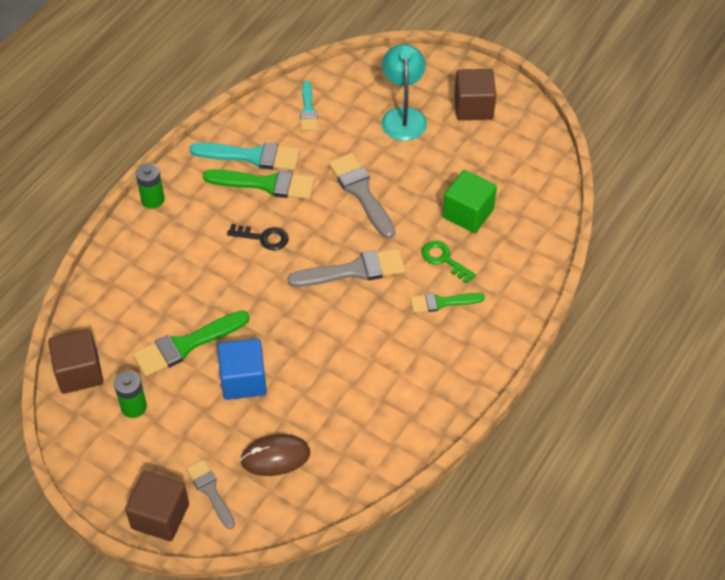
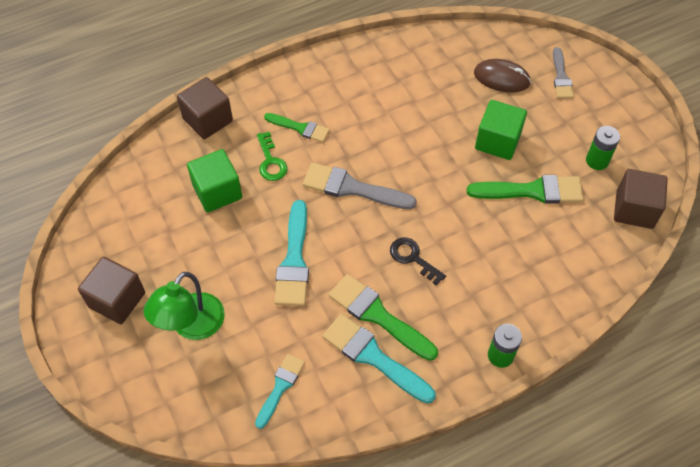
camera: 150 degrees left, 5 degrees up
(160, 516) = (605, 77): brown cube -> brown cube (208, 120)
(243, 380) = (497, 141): blue cube -> green cube
(361, 192) = (294, 260): grey brush -> turquoise brush
(403, 116) = (191, 326): turquoise lamp -> green lamp

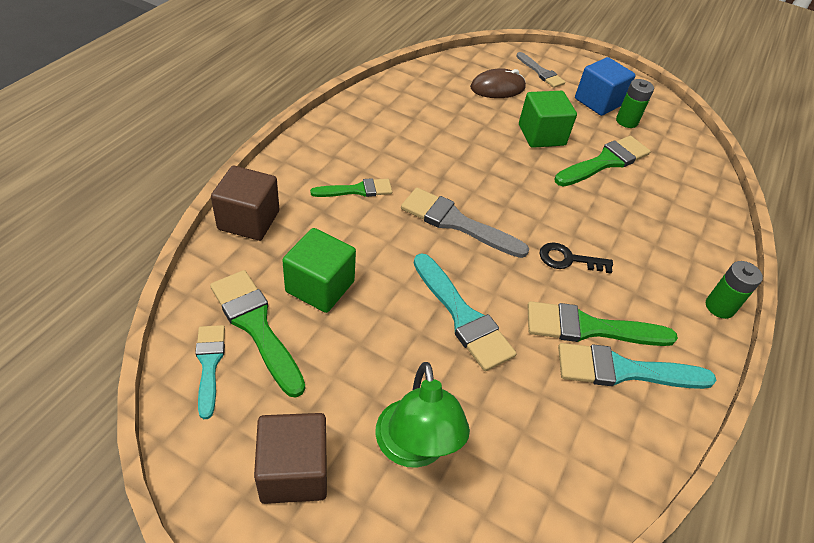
camera: 40 degrees left, 10 degrees down
(159, 200) = (256, 326): none -> green brush
(271, 162) = (354, 232): green key -> none
(280, 387) = (569, 459): turquoise brush -> turquoise brush (209, 364)
(352, 188) = (456, 223): grey brush -> grey brush turned 45 degrees clockwise
(588, 130) = (598, 102): none -> blue cube
(634, 209) = (687, 145): brown cube -> none

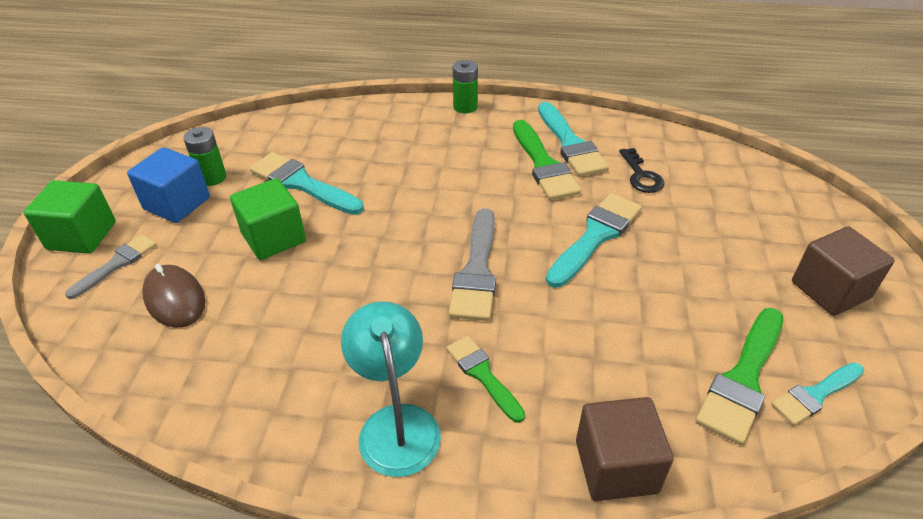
camera: 105 degrees left, 5 degrees down
(320, 286) = (651, 348): green cube -> green cube (82, 236)
(346, 144) = (396, 424): none -> turquoise lamp
(414, 449) = (742, 231): green lamp -> none
(568, 259) = (472, 187): black key -> black key (641, 176)
(605, 162) = (302, 184): green brush -> turquoise brush

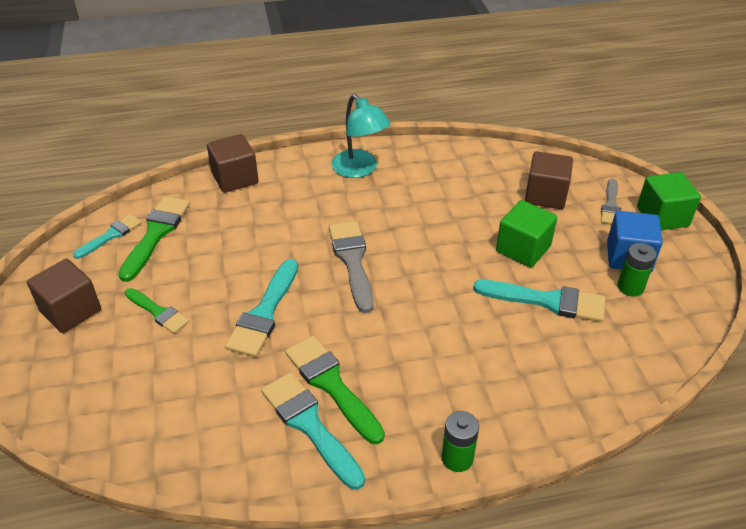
camera: 160 degrees right, 0 degrees up
(175, 299) = (545, 195): brown mouse -> brown cube
(483, 375) = (321, 200): green brush -> green brush (158, 312)
(641, 176) = (225, 396): black key -> none

